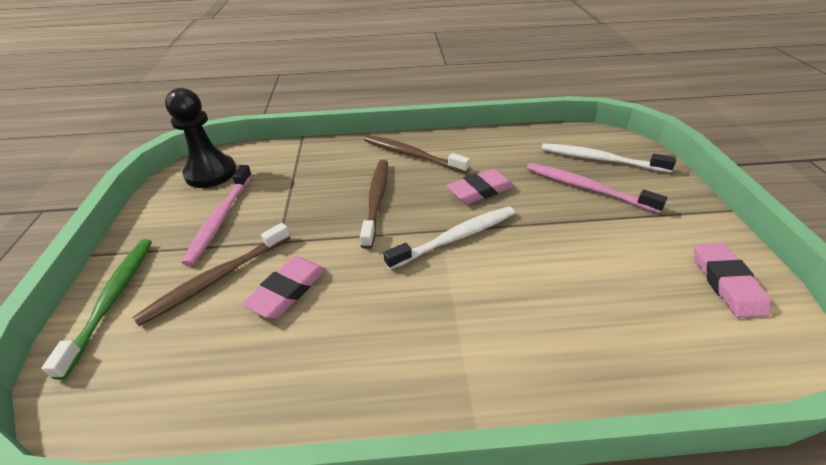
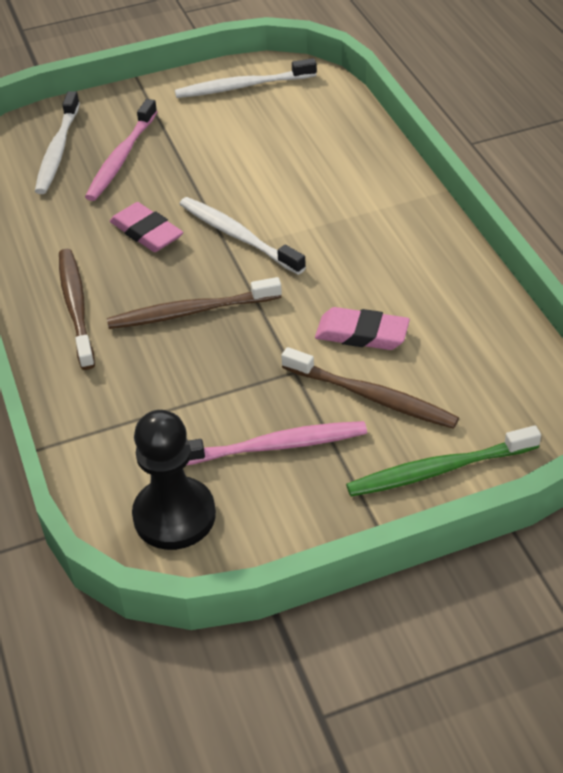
camera: 105 degrees left, 5 degrees up
(411, 155) = (76, 306): brown toothbrush -> brown toothbrush turned 150 degrees clockwise
(726, 283) = (242, 87): pink eraser -> white toothbrush

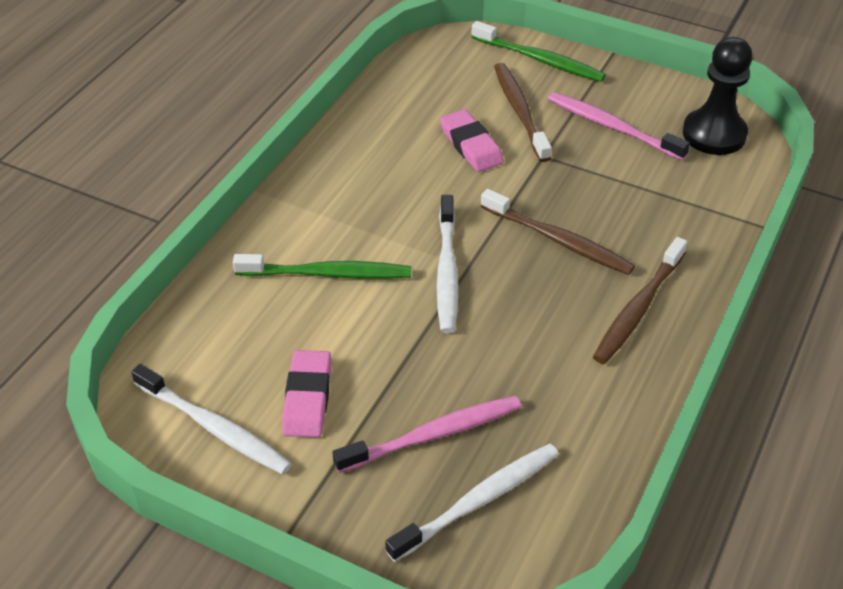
camera: 135 degrees left, 0 degrees up
(146, 232) = (509, 332): pink eraser -> pink eraser (307, 398)
(309, 182) = (328, 274): none -> green toothbrush

